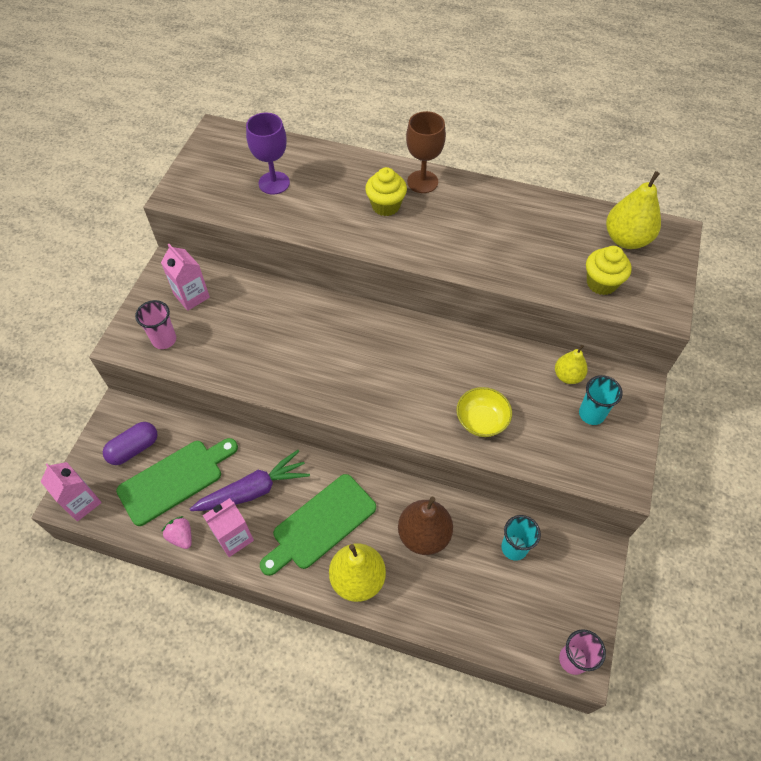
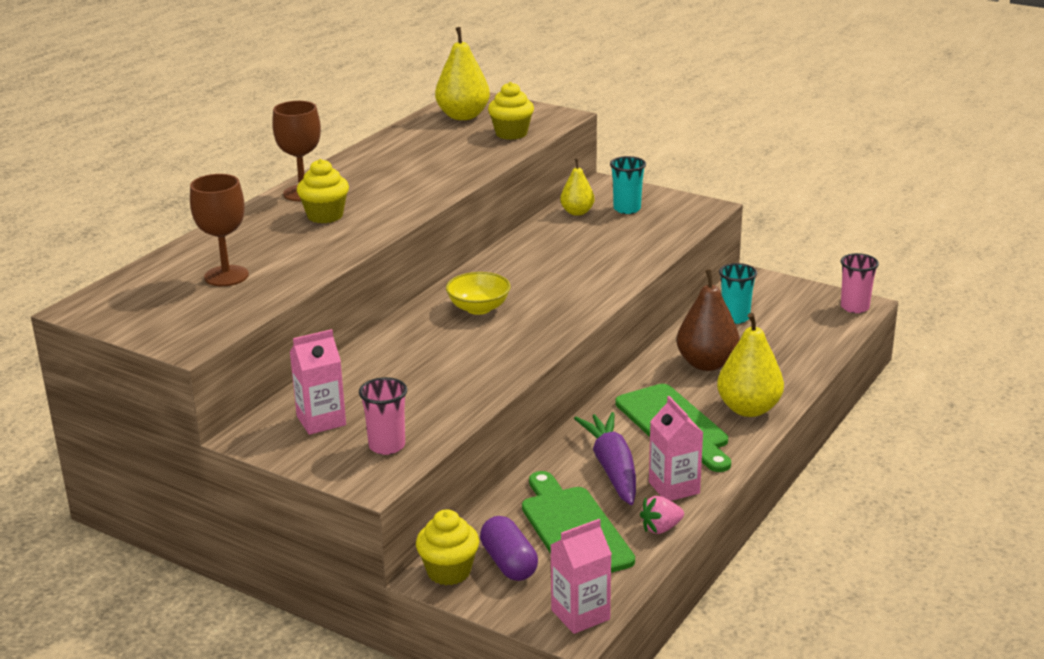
camera: 75 degrees left, 30 degrees down
(123, 417) = (449, 571): none -> yellow cupcake
(274, 183) = (226, 276): purple goblet -> brown goblet
(481, 421) = (612, 259): yellow bowl -> yellow bowl (478, 308)

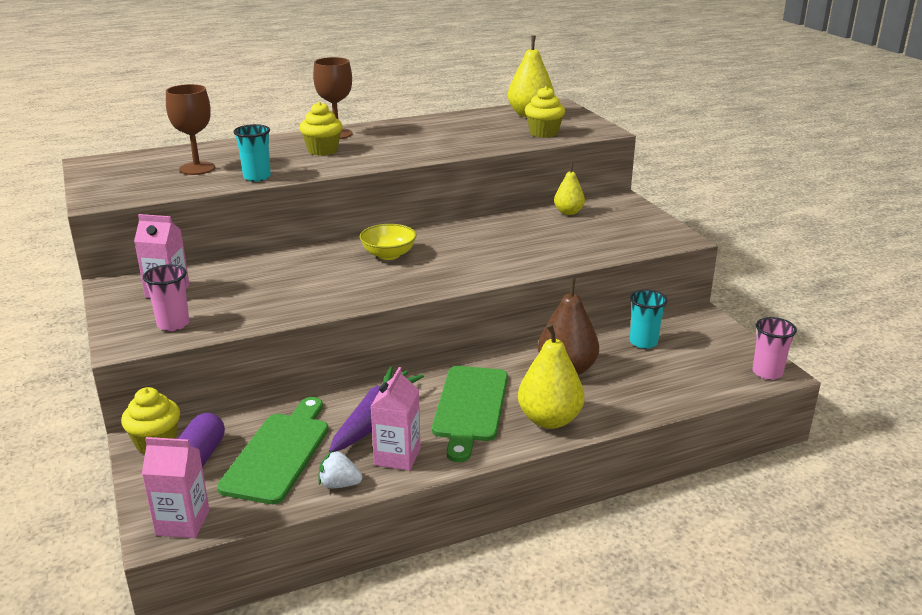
camera: 35 degrees right, 0 degrees up
(627, 209) = (611, 221): turquoise cup -> turquoise cup (257, 177)
(661, 528) = (339, 484): pink strawberry -> white strawberry

